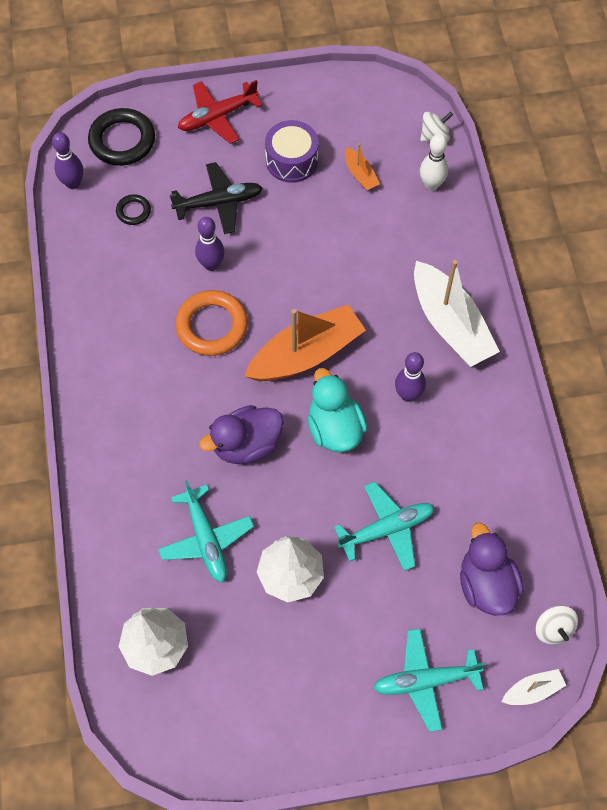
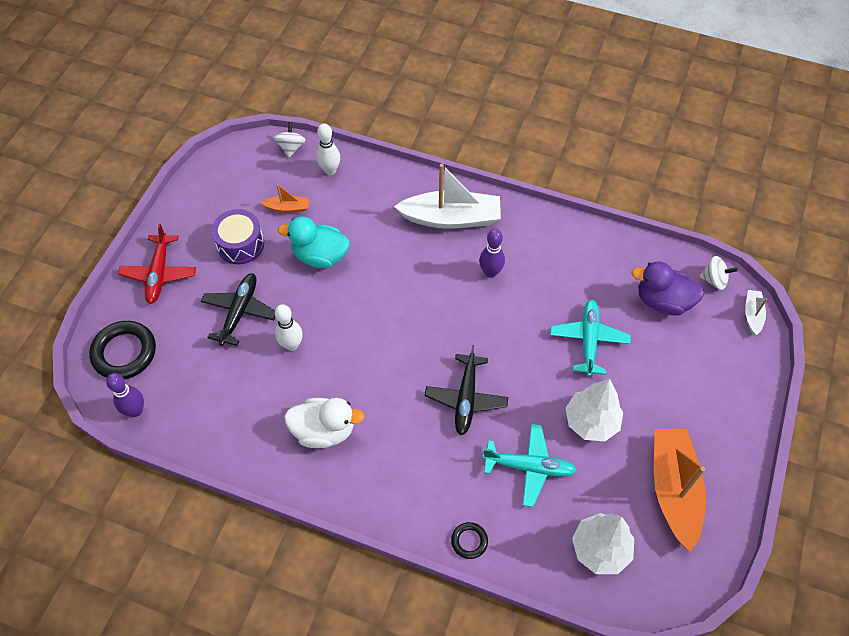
camera: 60 degrees left, 5 degrees down
(133, 211) = (199, 377): black ring -> black ring (469, 541)
(140, 341) = (324, 431): none -> white duck
(211, 265) = (292, 345): purple bowling pin -> white bowling pin
(211, 326) = (347, 372): orange ring -> none
(246, 445) = (466, 398): purple duck -> black plane
(306, 354) = (415, 319): orange boat -> orange boat (673, 490)
(334, 428) = (488, 332): turquoise duck -> turquoise duck (320, 256)
(425, 681) = (716, 375): turquoise plane -> none

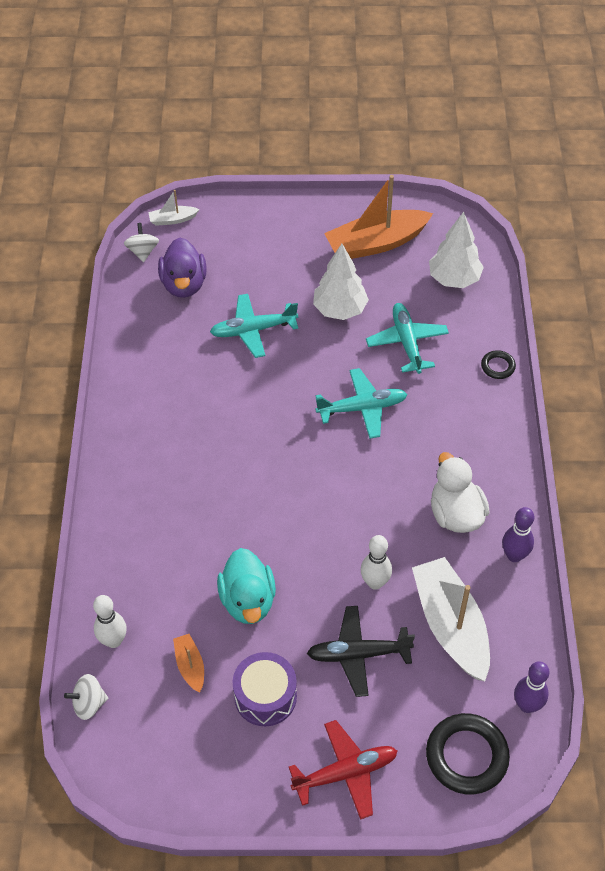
camera: 110 degrees left, 5 degrees down
(451, 218) = (144, 487): white boat -> white boat (450, 625)
(466, 398) = (362, 408): black plane -> turquoise plane
(490, 272) = (204, 429): purple bowling pin -> purple bowling pin (514, 555)

